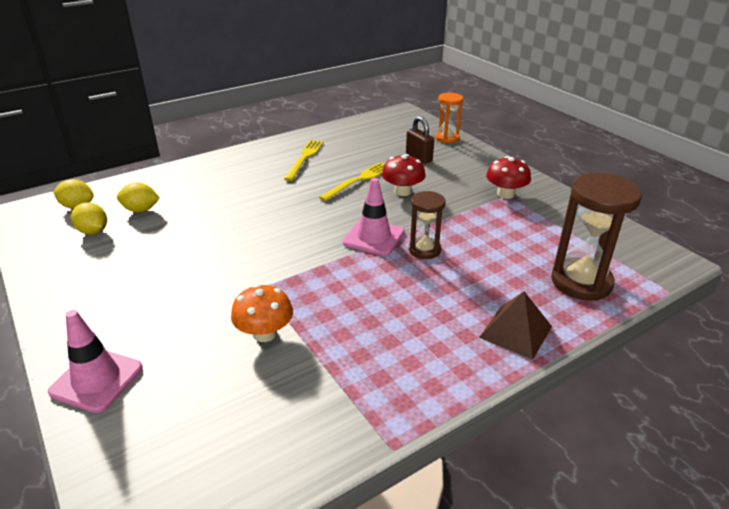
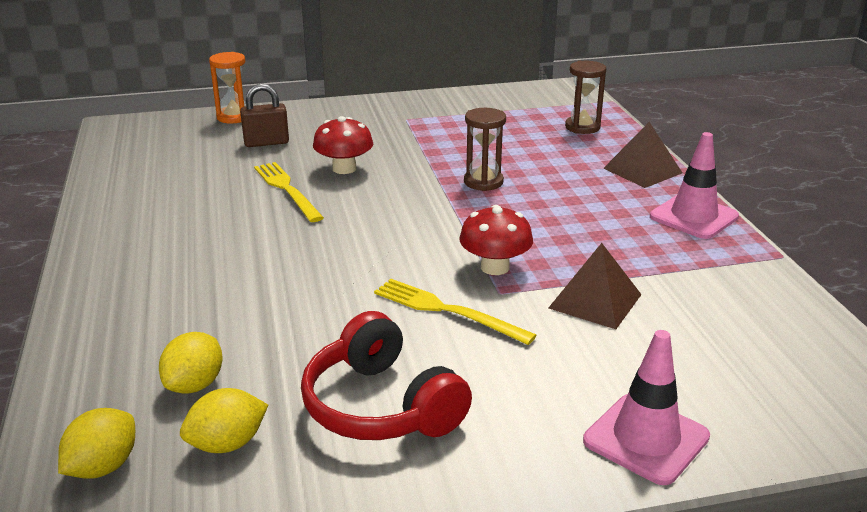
camera: 70 degrees left, 5 degrees down
(127, 268) = (381, 406): none -> red headphones
(264, 333) = (595, 301): orange mushroom -> brown pyramid
(304, 158) = (174, 216): yellow fork -> yellow fork (447, 311)
(374, 237) = (437, 204): pink traffic cone -> pink traffic cone (693, 217)
(505, 194) = (403, 119): red mushroom -> red mushroom (495, 267)
(581, 282) = (582, 127): brown hourglass -> brown hourglass, size x0.59

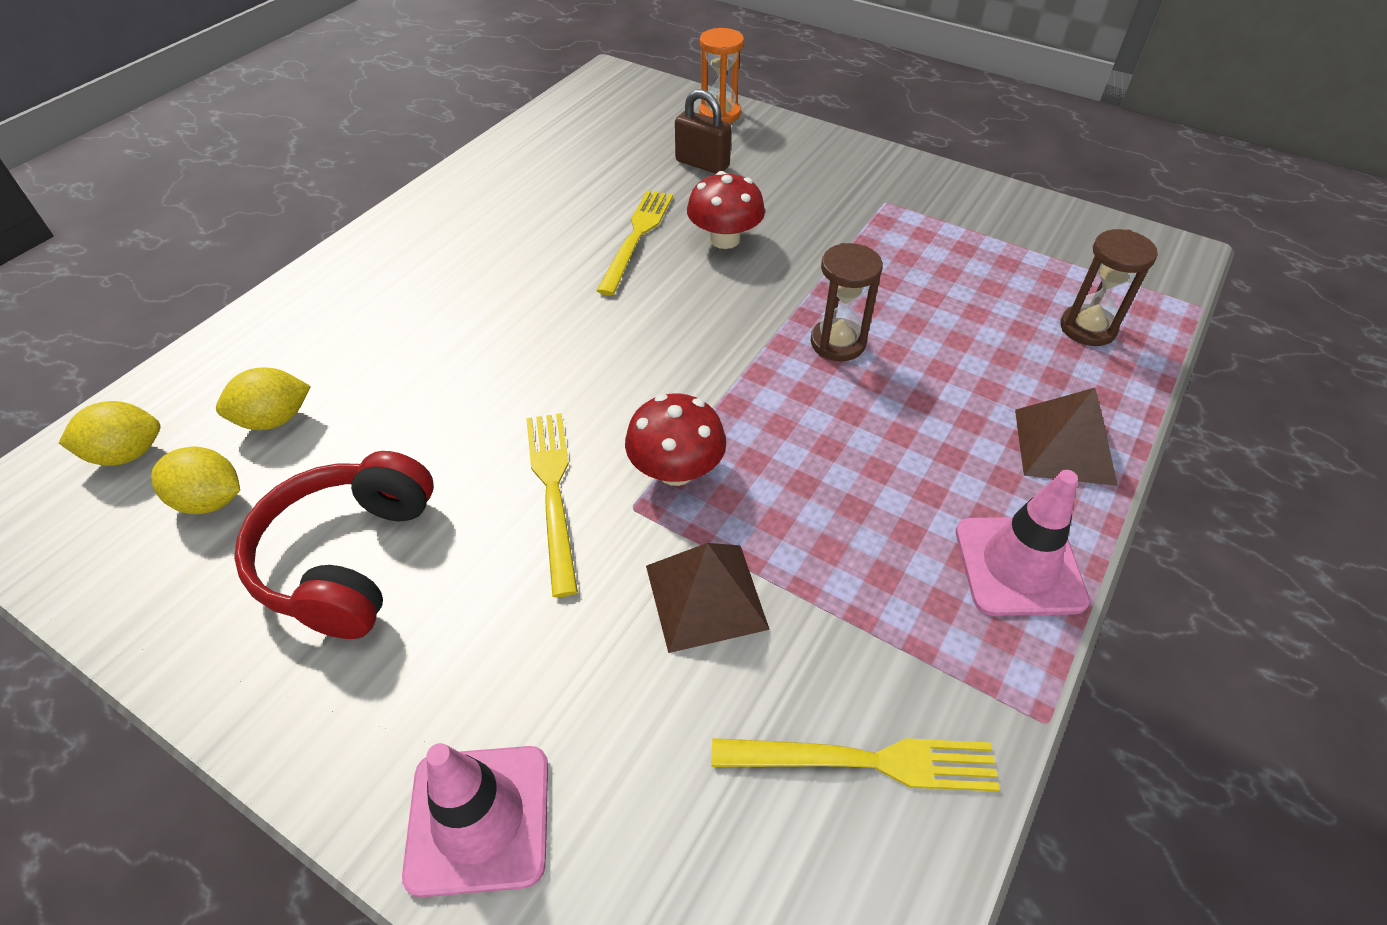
camera: 45 degrees right, 20 degrees up
(750, 309) = (864, 761): none -> yellow fork

